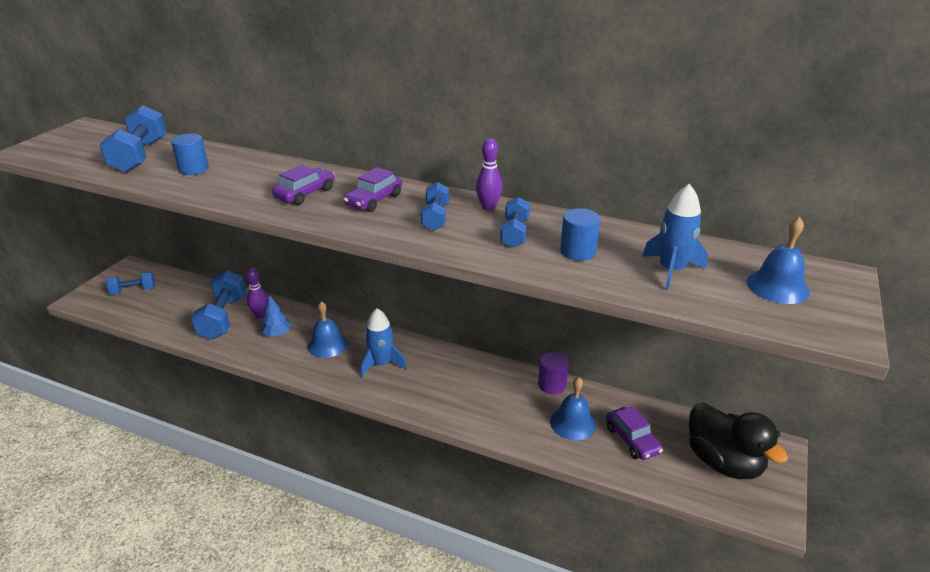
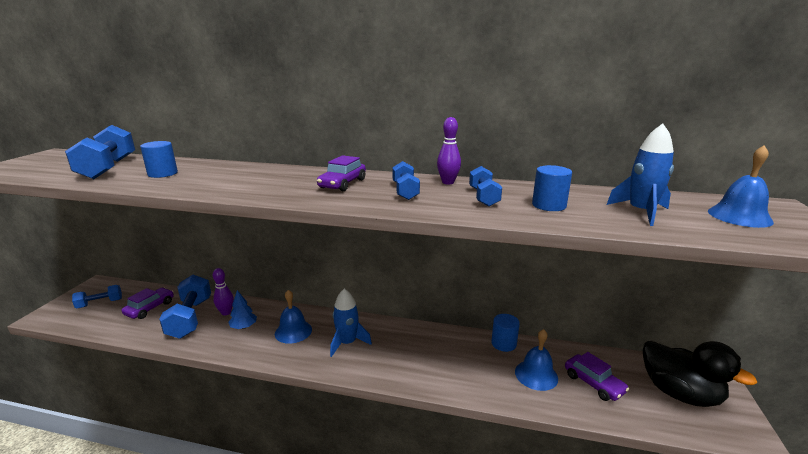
camera: 10 degrees left, 10 degrees down
(305, 193) = (276, 183): purple car -> purple car (150, 308)
(552, 385) = (503, 343): purple cylinder -> blue cylinder

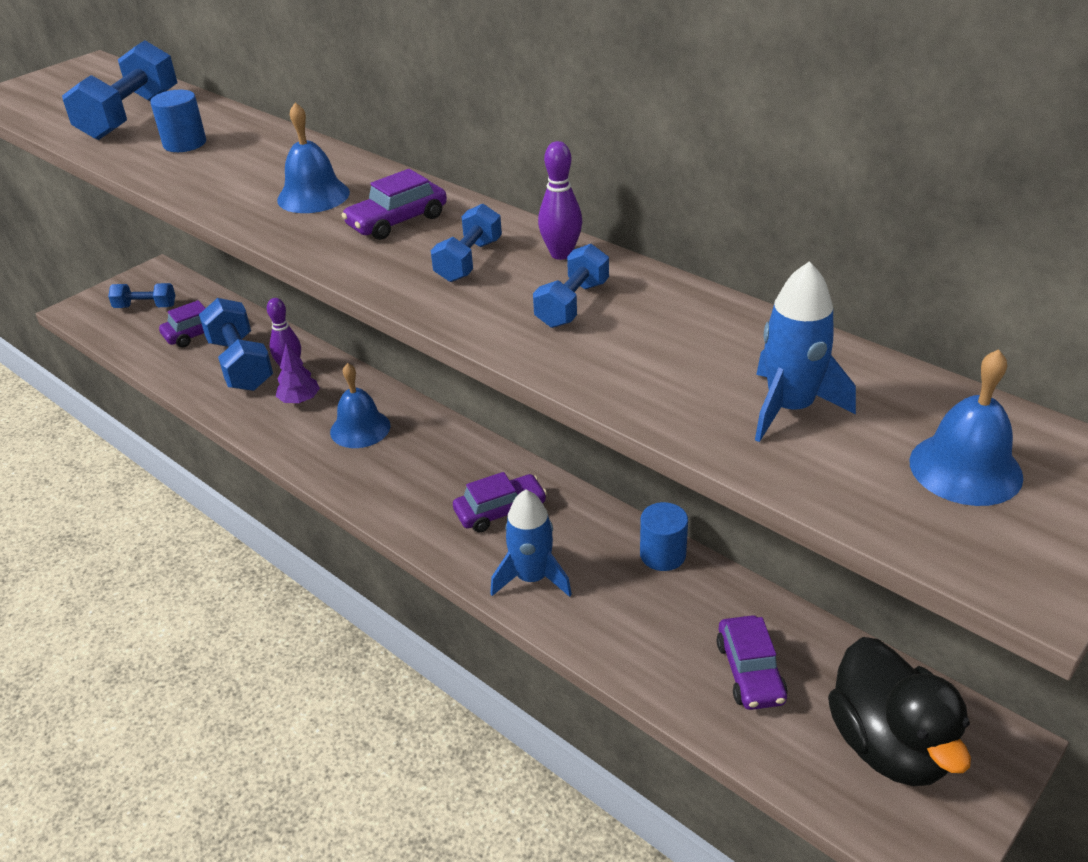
camera: 30 degrees right, 15 degrees up
(190, 318) = (241, 364): blue dumbbell -> blue dumbbell turned 45 degrees counterclockwise
(244, 327) = (299, 400): blue tree -> purple tree
(347, 343) = (422, 472): blue rocket -> blue rocket (532, 578)
(407, 349) = (500, 511): none -> purple car
(536, 375) = (666, 623): blue bell -> blue bell (313, 196)
(549, 205) = (653, 350): blue cylinder -> none

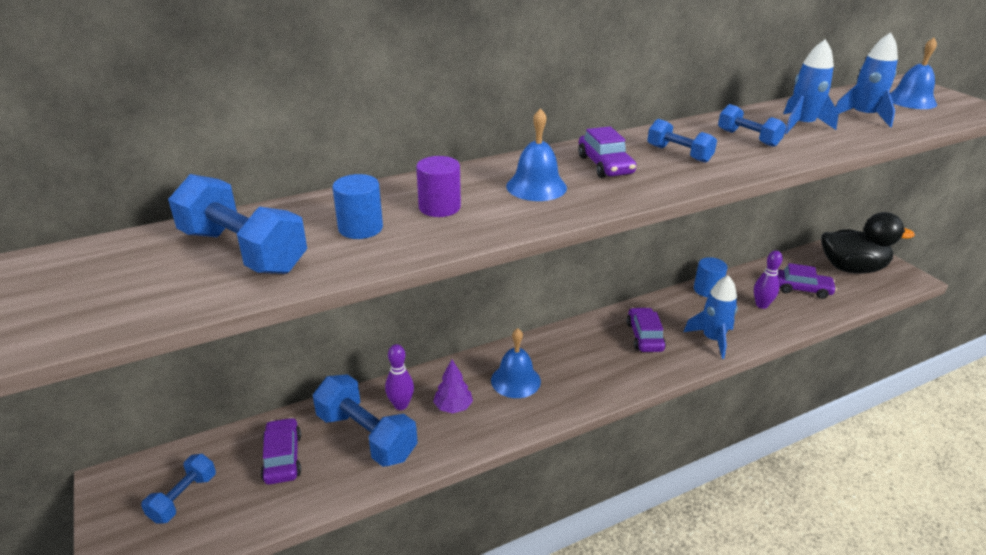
camera: 70 degrees left, 5 degrees down
(241, 163) = (439, 207): none -> purple cylinder
(241, 364) = (366, 436): blue dumbbell -> blue dumbbell turned 45 degrees clockwise
(561, 254) = (685, 131): purple bowling pin -> purple bowling pin (761, 305)
(675, 346) = (801, 125): none -> blue rocket

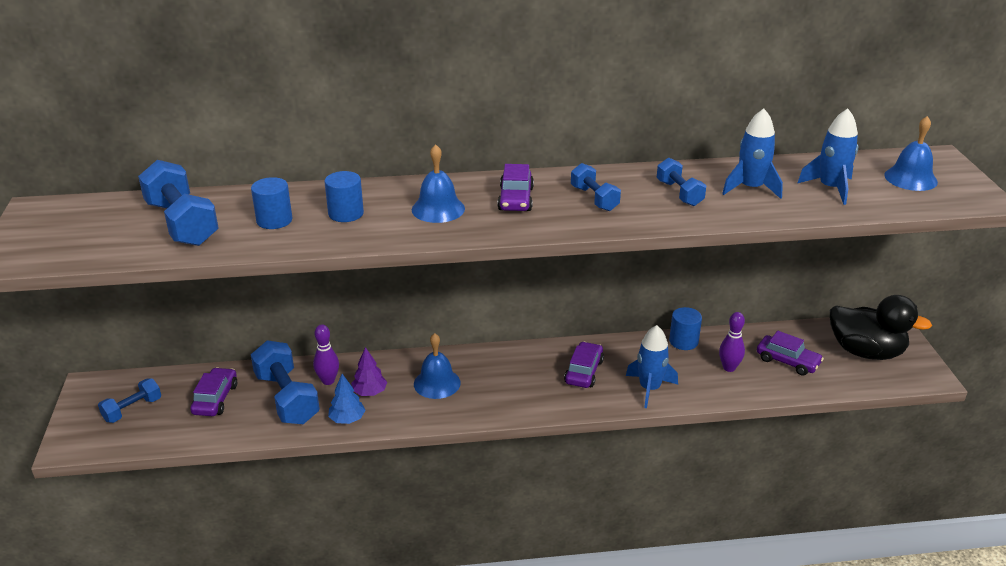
camera: 20 degrees right, 0 degrees up
(439, 207) = (346, 213): purple cylinder -> blue cylinder
(447, 443) = (347, 419): none -> blue tree

